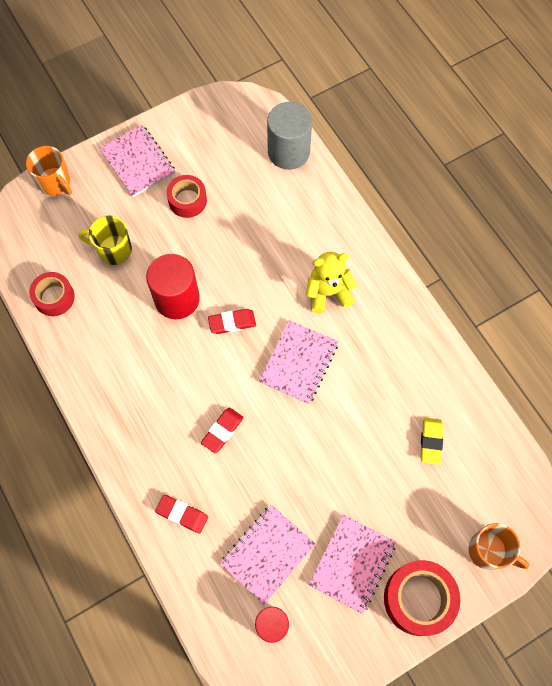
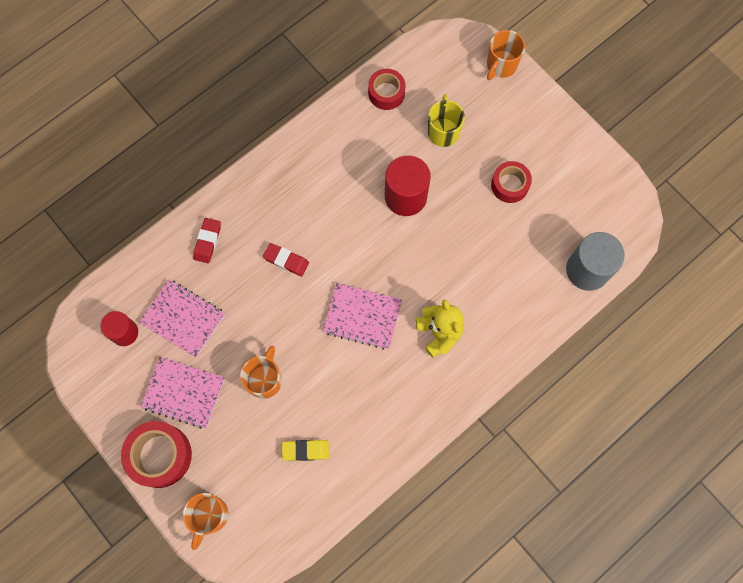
camera: 80 degrees right, 5 degrees up
(138, 162) = (541, 132): pink notebook -> none
(232, 323) = (391, 250): red eraser -> none
(351, 473) = (265, 380): none -> orange mug

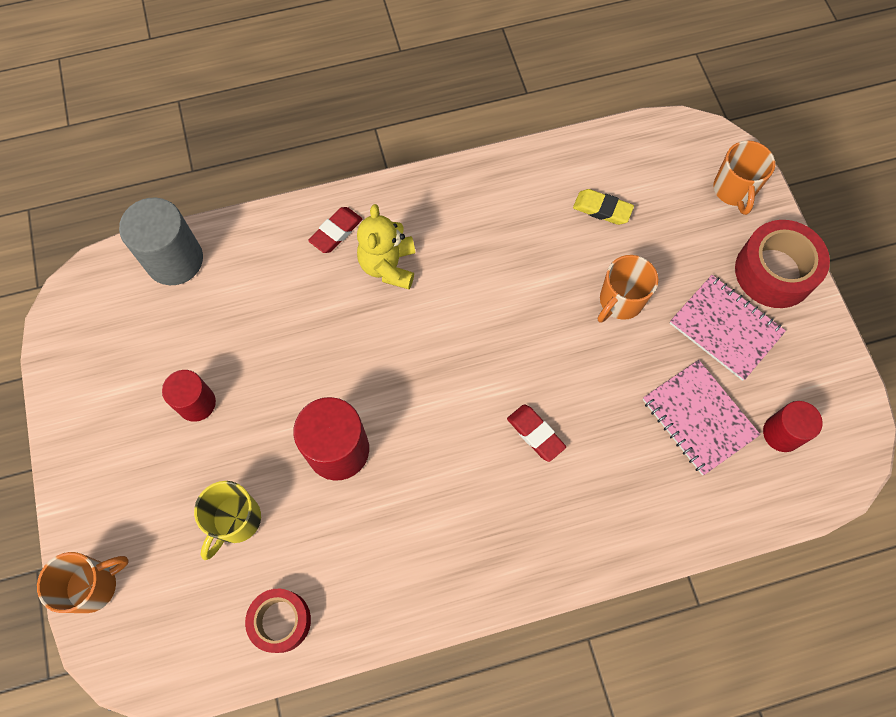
camera: 155 degrees left, 5 degrees down
(207, 241) = (632, 508): red eraser -> red eraser (336, 232)
(210, 516) = (734, 190): orange mug -> orange mug turned 135 degrees clockwise
(362, 317) = (470, 322): pink notebook -> none
(509, 185) = (196, 403): red tape -> red cylinder

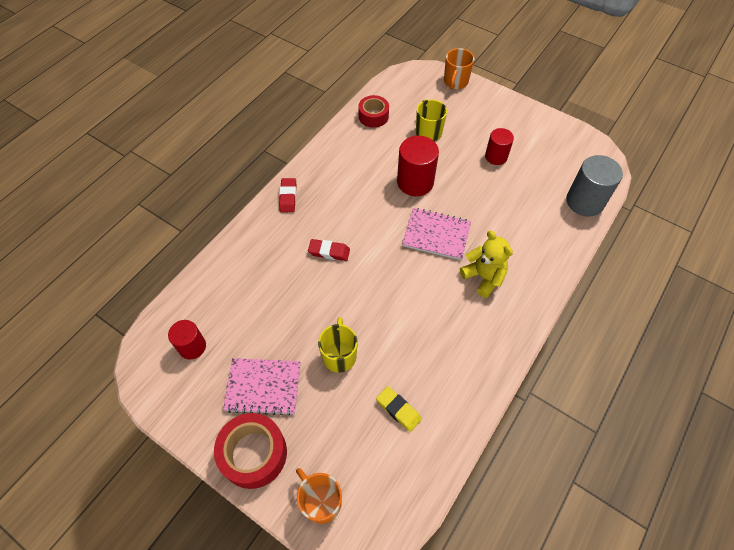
camera: 140 degrees right, 10 degrees down
(336, 232) = (529, 274): red eraser -> red eraser (288, 197)
(602, 209) = (398, 410): yellow eraser -> yellow eraser turned 60 degrees clockwise
(620, 301) = (339, 355): orange mug -> yellow mug
(698, 418) = (247, 321): pink notebook -> pink notebook (436, 235)

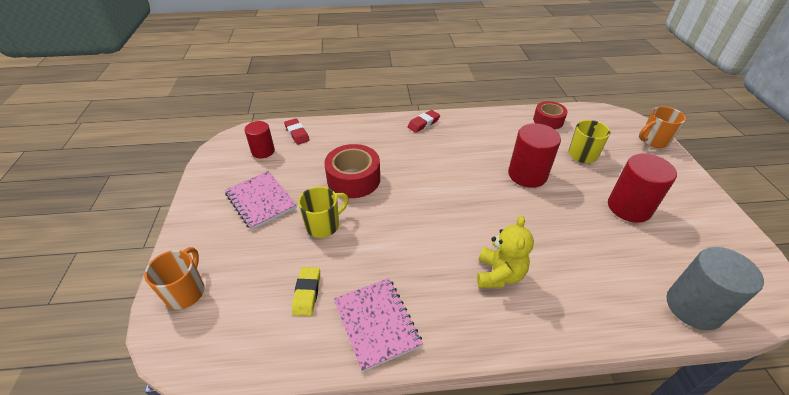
camera: 50 degrees right, 15 degrees down
(254, 454) = (202, 228): red tape -> red tape (353, 179)
(329, 252) = (405, 167): red eraser -> red eraser (297, 134)
(436, 235) = (498, 216): pink notebook -> pink notebook (377, 323)
(496, 156) = (629, 207): red cylinder -> red cylinder, size x1.59

